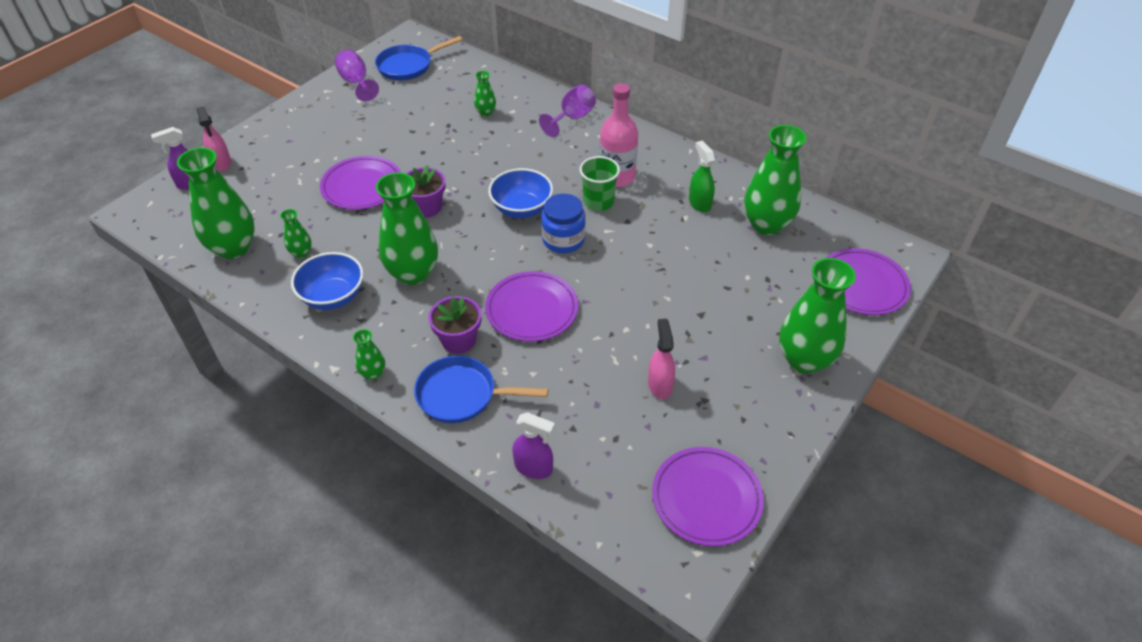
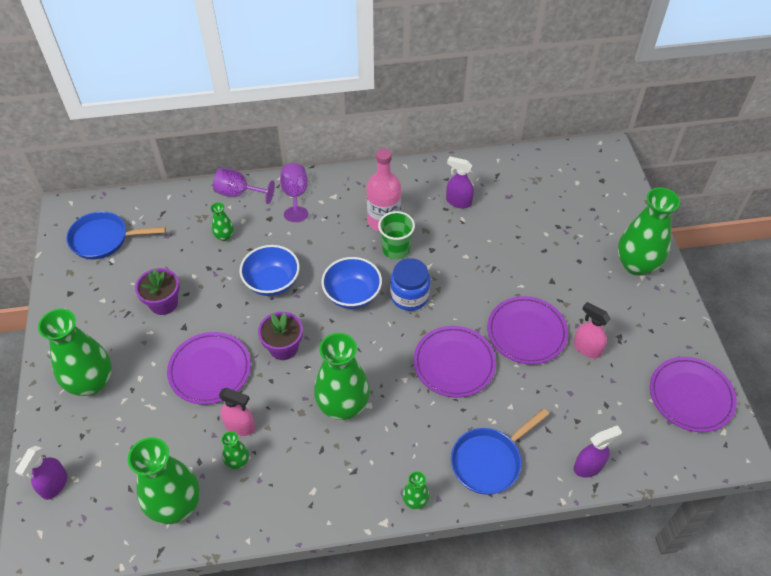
camera: 45 degrees left, 5 degrees up
(221, 163) = (56, 446): pink spray bottle -> pink spray bottle (240, 426)
(333, 296) = (310, 473): blue bowl -> blue bowl (272, 282)
(356, 83) = (78, 285): purple goblet -> purple goblet (238, 193)
(408, 66) = (104, 239): blue pan -> blue pan turned 75 degrees clockwise
(458, 340) = (438, 426): purple flower pot -> purple flower pot (164, 303)
(699, 203) = (458, 202): green spray bottle -> purple spray bottle
(766, 224) = (514, 188): green vase -> green vase (91, 382)
(862, 285) = (608, 190): purple plate -> purple plate (526, 332)

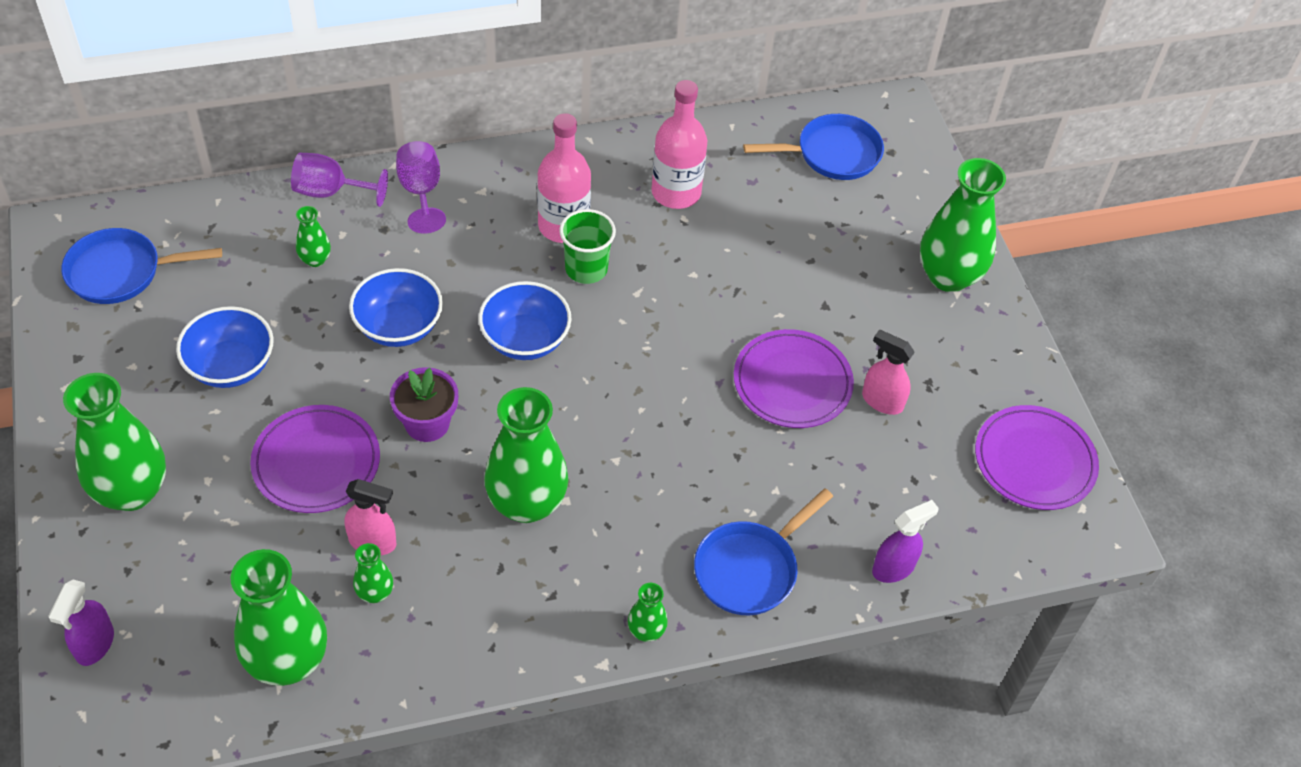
camera: 10 degrees left, 0 degrees up
(164, 303) = (231, 366): purple flower pot -> blue bowl
(409, 296) = (613, 338): blue jar -> none
(454, 363) = (688, 433): purple plate -> none
(458, 202) = (676, 192): purple spray bottle -> pink bottle
(563, 180) = (832, 154): none -> blue pan

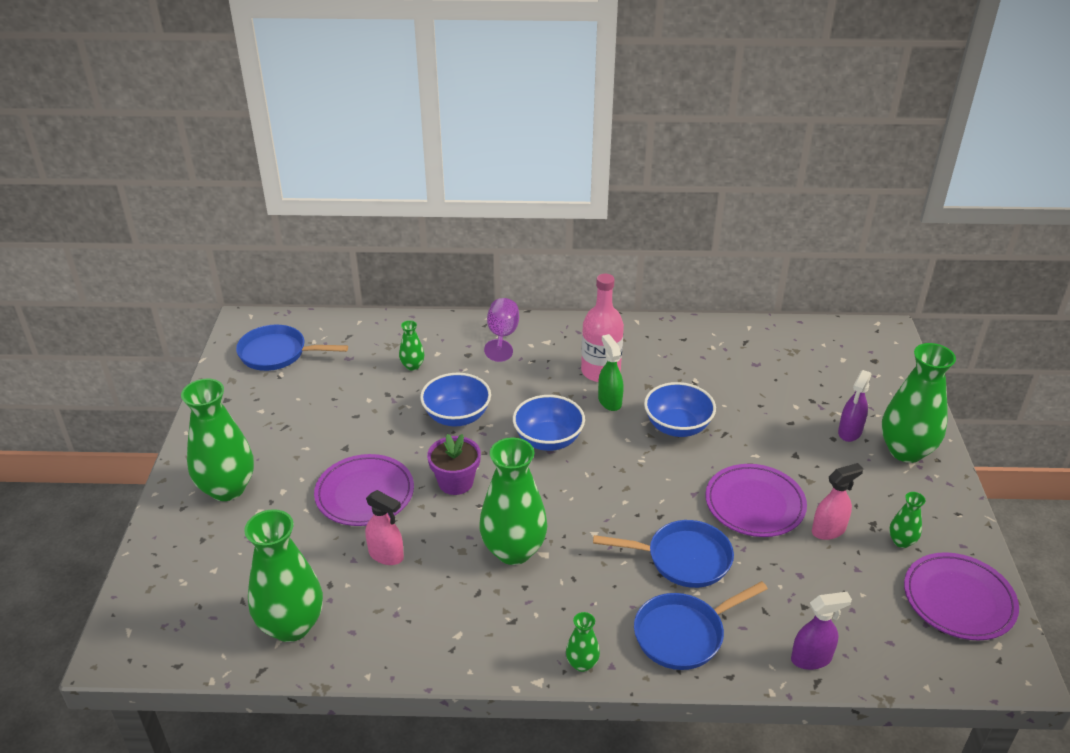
camera: 20 degrees right, 15 degrees down
(95, 644) = (158, 584): purple spray bottle -> purple spray bottle (849, 432)
(231, 366) = (328, 422): blue bowl -> blue bowl (677, 426)
(330, 192) = (438, 327): purple goblet -> none
(375, 593) = (375, 591): green vase -> green vase (901, 541)
(586, 269) = (609, 401): green cup -> green spray bottle
(676, 192) = (693, 363): pink bottle -> none
(832, 154) = (825, 355): blue pan -> blue pan (683, 559)
(882, 401) = (828, 530): pink spray bottle -> pink spray bottle turned 105 degrees clockwise

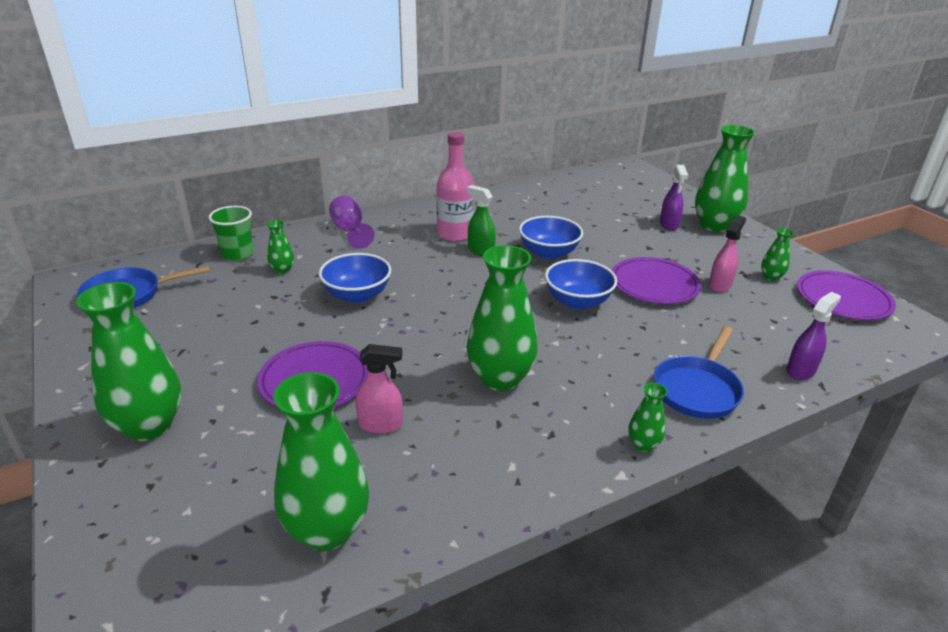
camera: 30 degrees left, 5 degrees down
(387, 334) = (237, 254): none -> green cup
(455, 482) = (399, 343): purple flower pot -> none
(548, 440) = (454, 289): blue bowl -> blue bowl (577, 301)
(683, 559) = (642, 337): blue pan -> none

